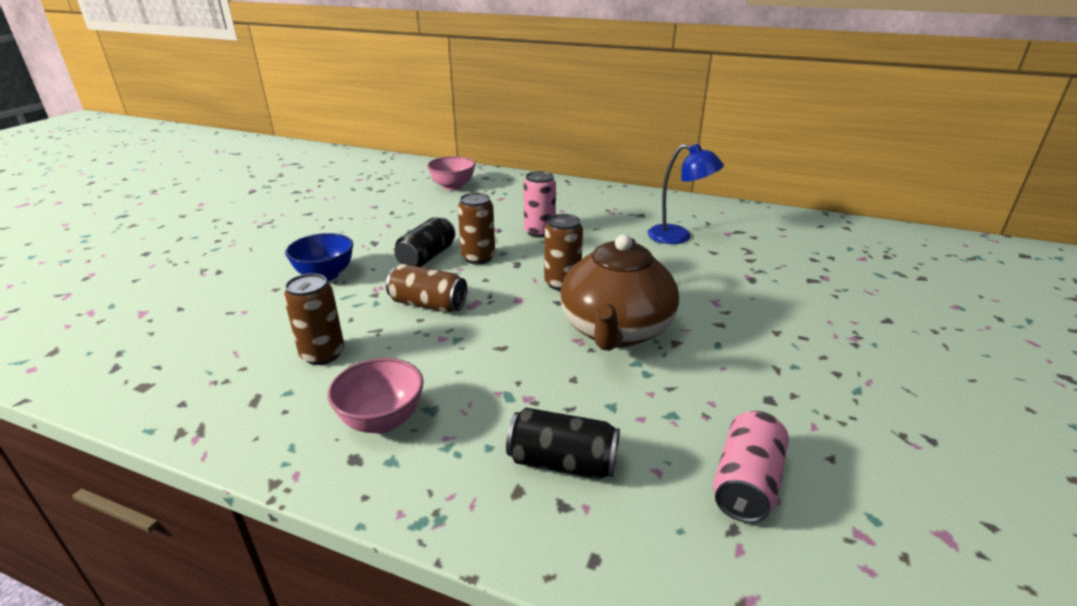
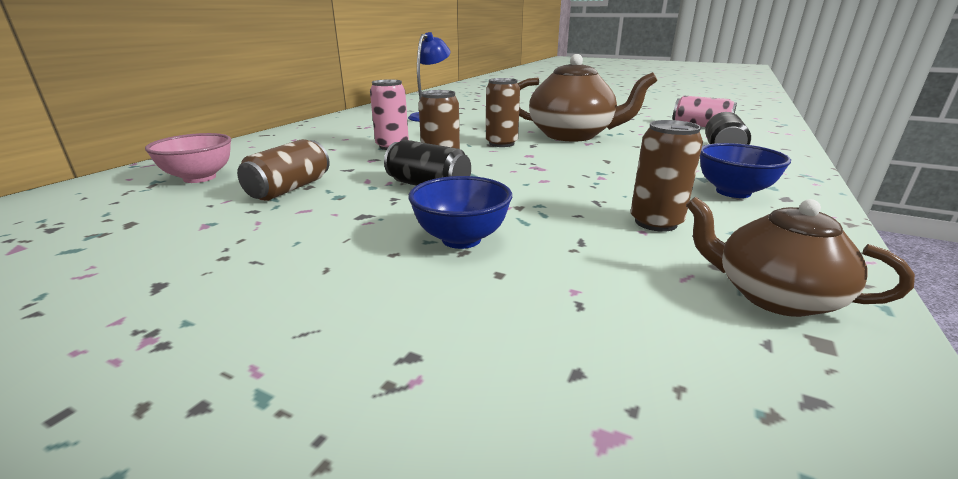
camera: 85 degrees left, 5 degrees down
(193, 383) = (773, 296): none -> brown teapot
(382, 420) = (733, 192): pink bowl -> blue bowl
(428, 304) = (541, 183): brown can -> brown can (290, 189)

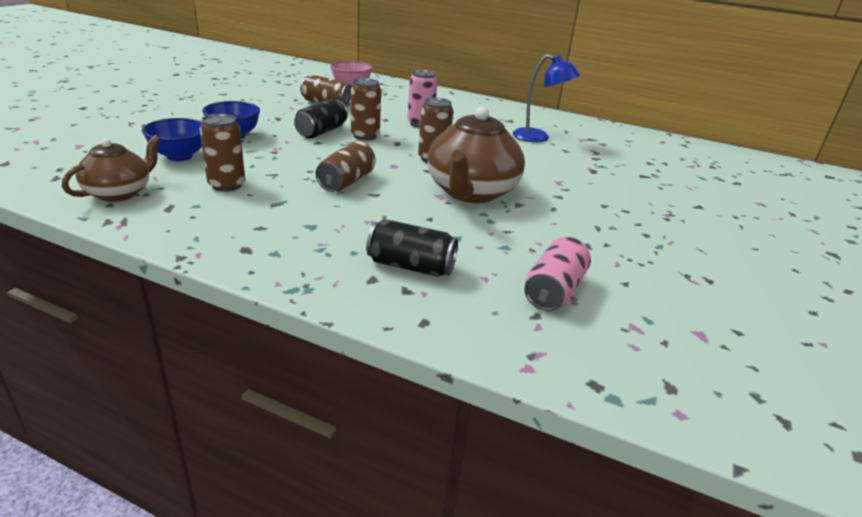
camera: 85 degrees right, 5 degrees up
(587, 170) = (346, 182): none -> brown can
(733, 192) = (270, 229): blue bowl -> blue bowl (179, 156)

